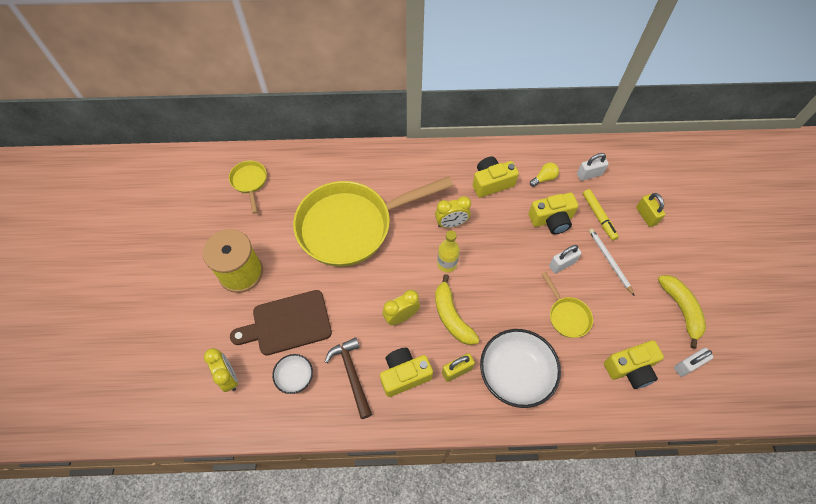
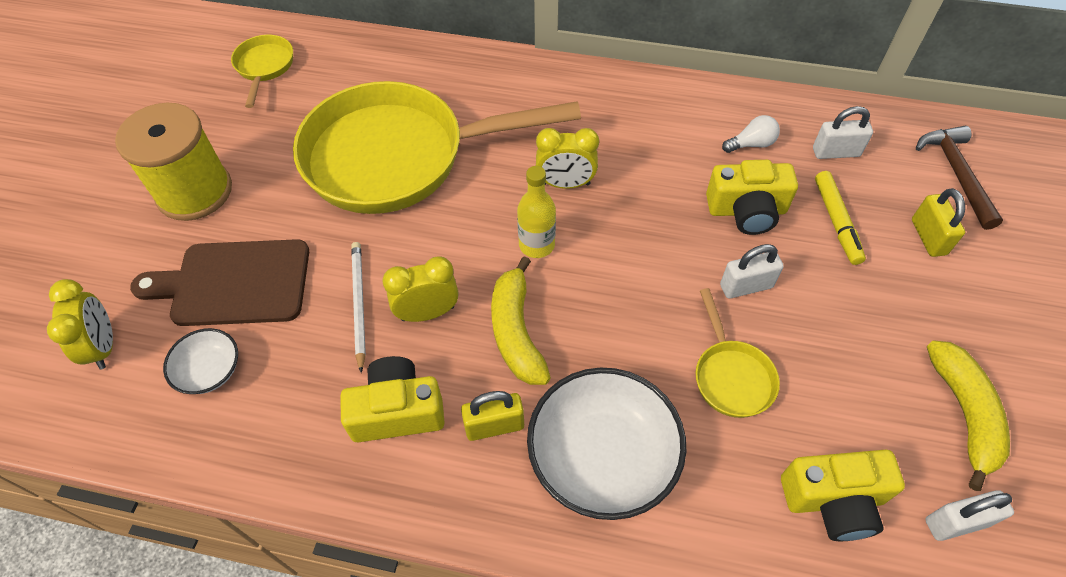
camera: 15 degrees right, 5 degrees down
(351, 374) = (306, 389): brown hammer -> brown hammer (956, 174)
(491, 182) = (656, 135): yellow camera -> none
(544, 178) = (751, 144): yellow light bulb -> white light bulb
(609, 261) = (838, 299): white pencil -> white pencil (359, 304)

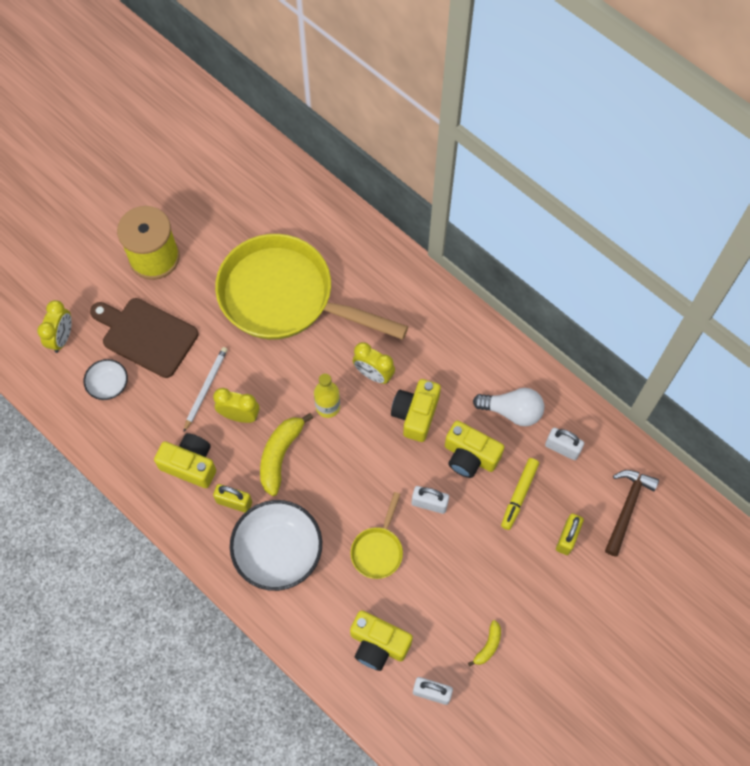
camera: 30 degrees right, 10 degrees up
(264, 67) = (242, 177): yellow pan -> none
(648, 200) = (415, 414): none -> yellow camera
(751, 144) = (512, 411): white light bulb -> white light bulb, size x1.64
(964, 413) = (488, 646): yellow banana -> yellow banana, size x0.53

